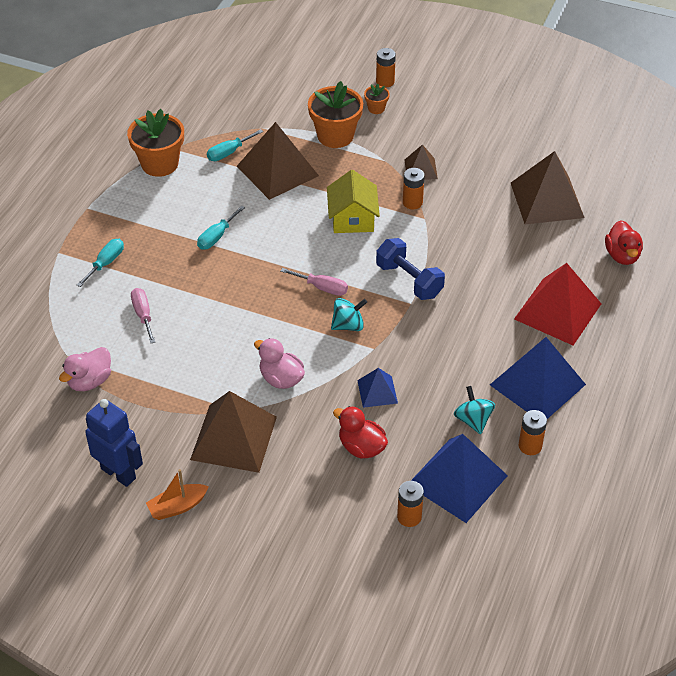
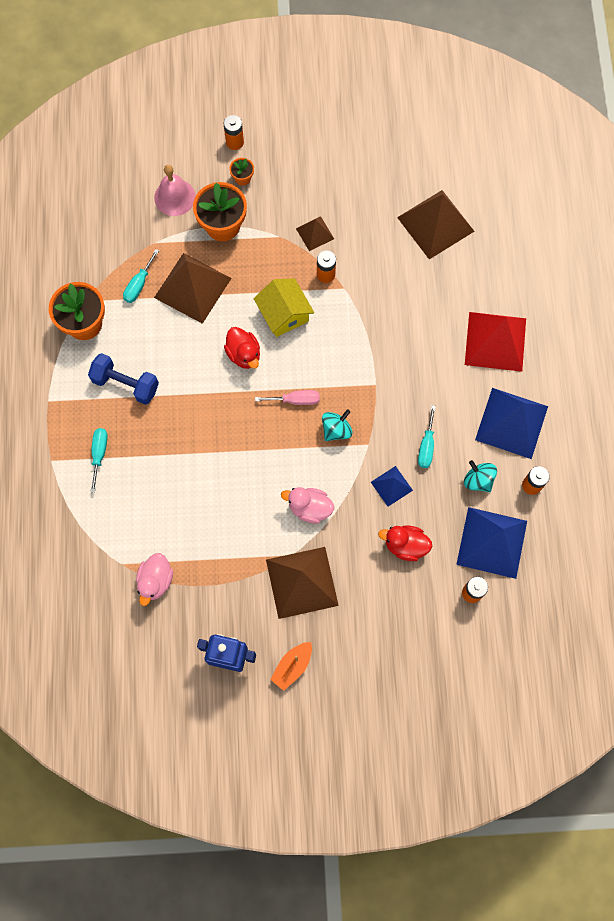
camera: 25 degrees left, 25 degrees up
(143, 315) = (162, 494): pink screwdriver -> none
(216, 237) = (179, 384): turquoise screwdriver -> turquoise screwdriver (426, 446)
(304, 102) = (174, 197): none -> pink bell
(409, 280) = (363, 361): blue dumbbell -> blue dumbbell (126, 384)
(622, 255) = (521, 260): red duck -> red duck (244, 354)

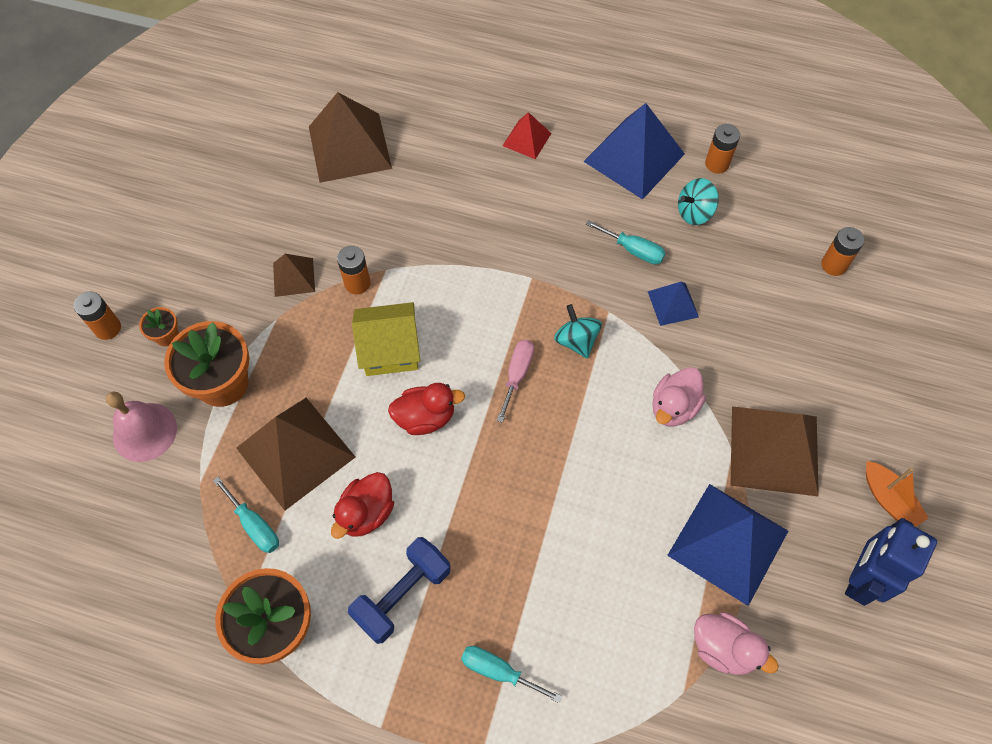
camera: 70 degrees left, 10 degrees down
(405, 545) = (755, 314): red duck -> red duck (366, 513)
(491, 542) = (776, 225): blue pyramid -> blue pyramid (728, 543)
(495, 341) = (527, 139): red pyramid -> red pyramid, size x0.51

